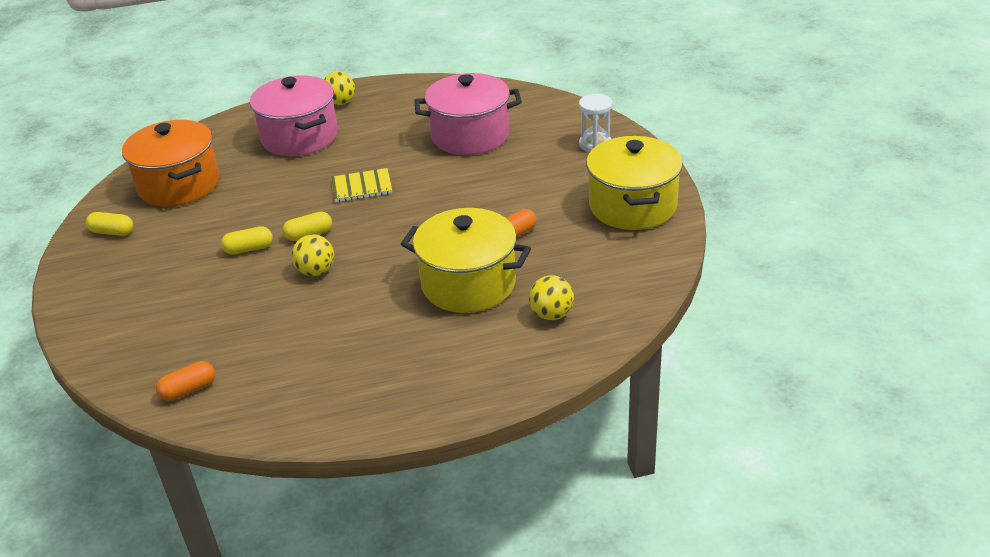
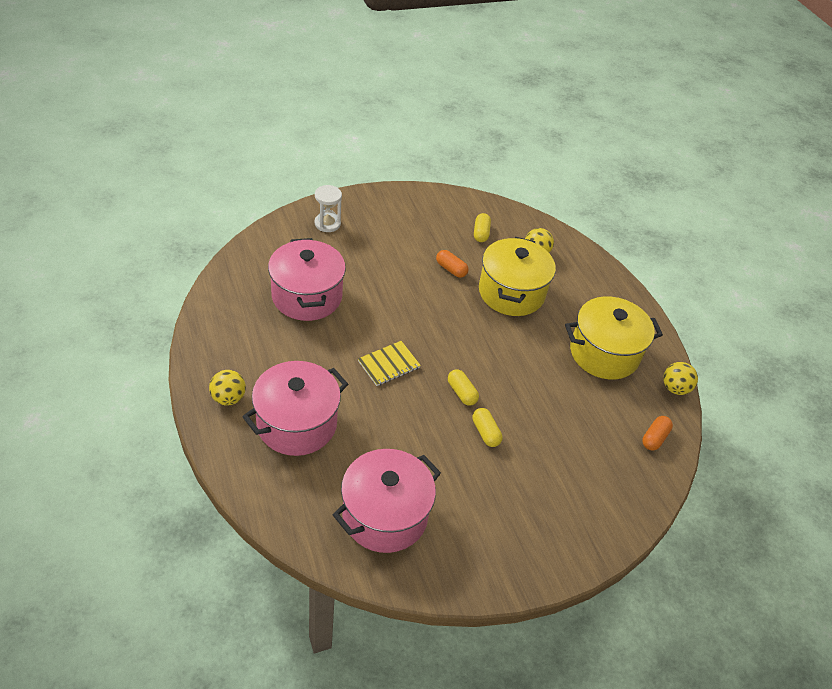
camera: 105 degrees left, 10 degrees up
(112, 232) = (470, 555): yellow capsule -> yellow capsule (481, 233)
(179, 185) = (385, 515): orange pot -> pink pot
(188, 390) = (654, 438): orange capsule -> orange capsule turned 75 degrees clockwise
(316, 271) = (509, 381): yellow ball -> yellow ball (675, 388)
(361, 187) = (389, 364): yellow notebook -> yellow notebook turned 75 degrees clockwise
(632, 206) = (412, 210): yellow pot -> yellow pot (604, 353)

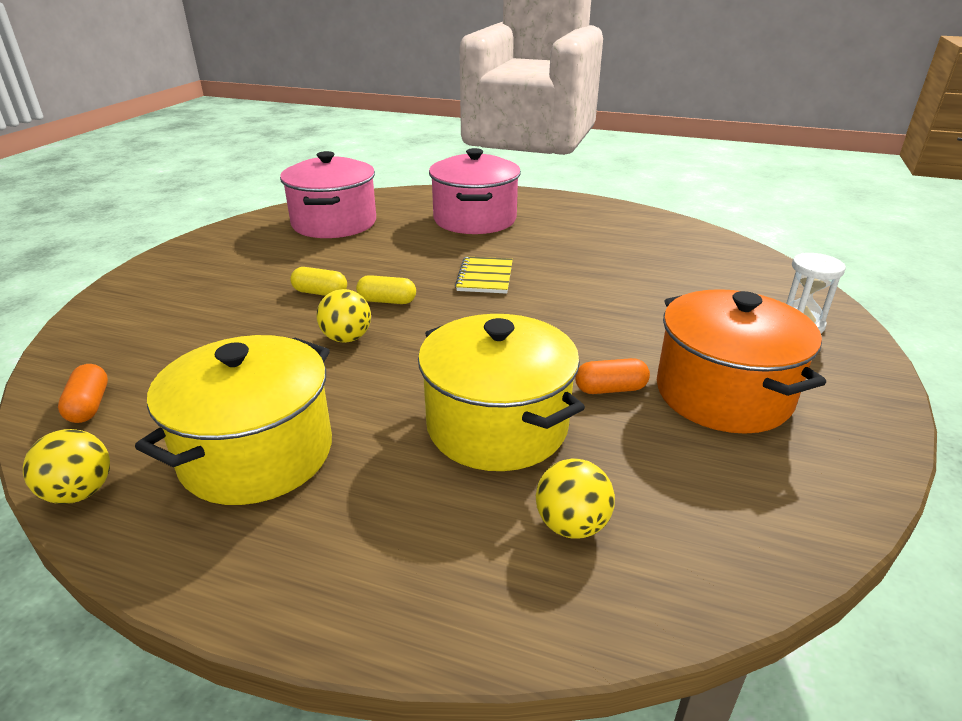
camera: 135 degrees right, 15 degrees down
(228, 398) = (540, 205): yellow ball -> yellow ball (347, 338)
(307, 296) = (645, 268): pink pot -> none
(419, 236) = (723, 394): none -> orange pot
(481, 233) = (690, 474): yellow capsule -> none

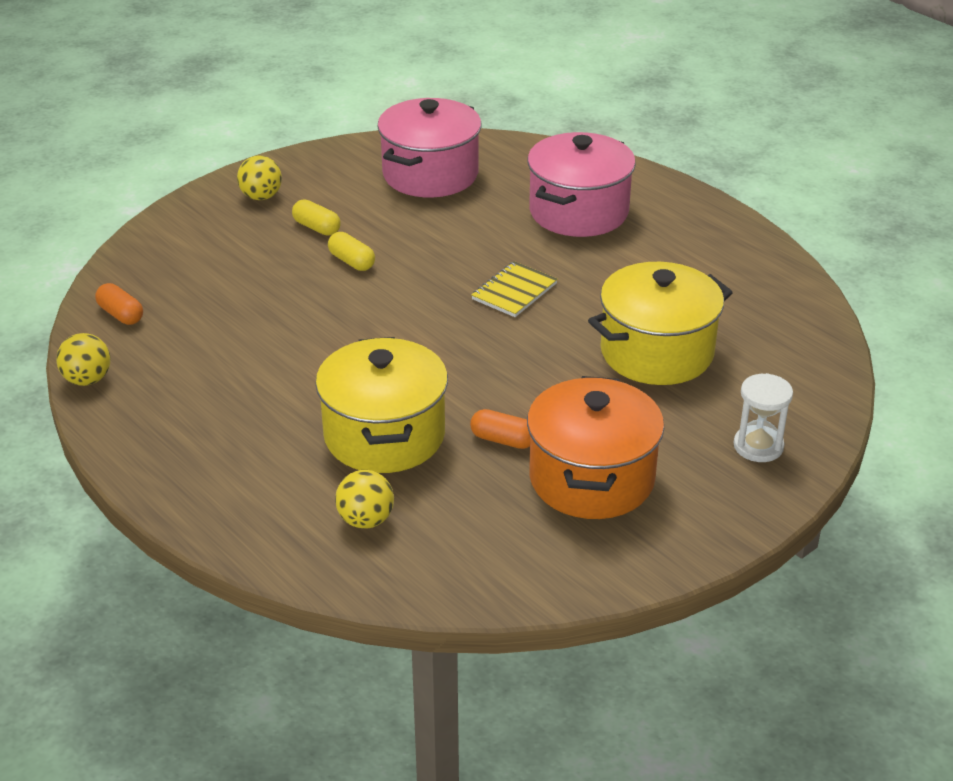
camera: 30 degrees right, 5 degrees up
(89, 405) = (121, 314): orange capsule -> orange capsule turned 60 degrees counterclockwise
(257, 454) = (206, 393): yellow pot -> yellow pot (656, 352)
(347, 338) = (337, 318): yellow ball -> yellow ball (261, 197)
(387, 301) = (401, 290): yellow capsule -> yellow capsule (316, 228)

